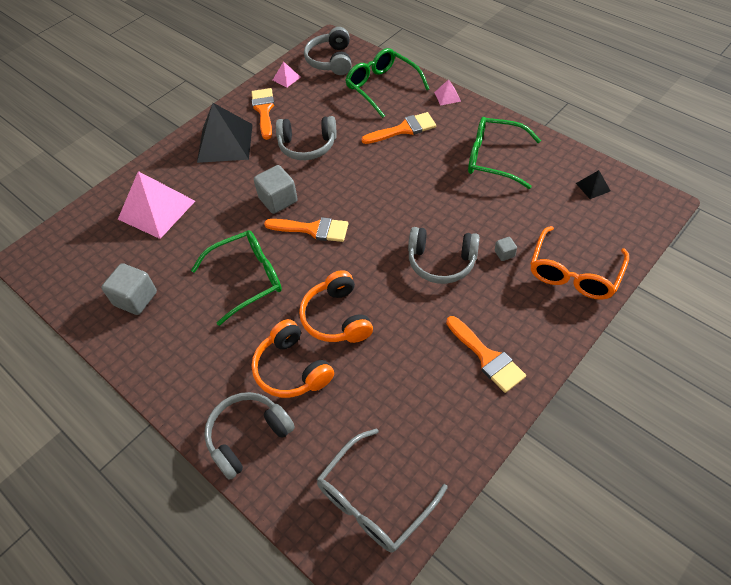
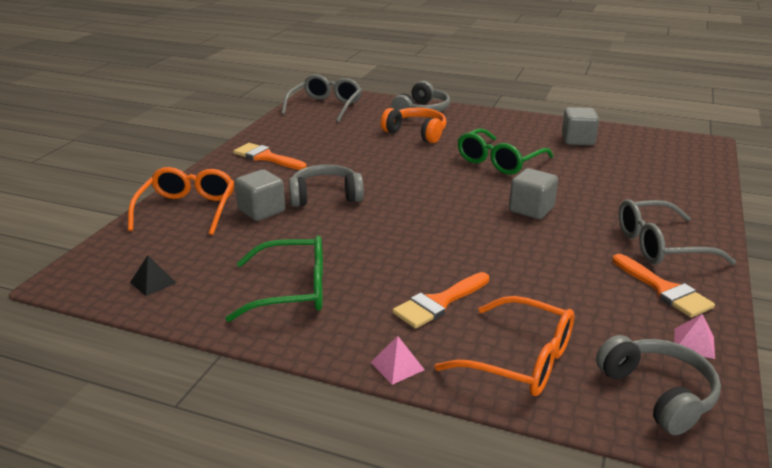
camera: 155 degrees right, 25 degrees down
(157, 210) = (645, 184): pink pyramid -> none
(225, 143) = (661, 245): black pyramid -> grey glasses
(307, 146) = (554, 260): grey headphones -> none
(312, 229) = (471, 196): orange brush -> none
(337, 317) = (401, 156): orange headphones -> none
(382, 87) = (518, 359): green glasses -> orange glasses
(504, 254) = (261, 211): grey cube -> grey cube, size x2.07

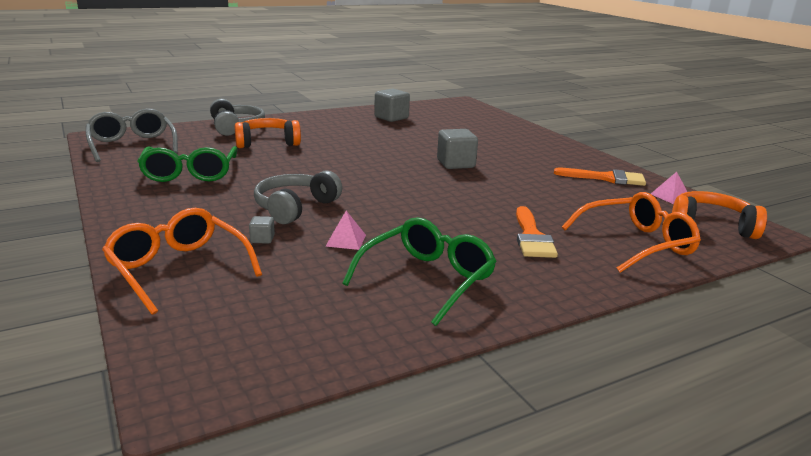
camera: 50 degrees left, 5 degrees down
(153, 282) = (292, 340): black pyramid -> none
(261, 211) = (262, 239): grey cube -> grey cube, size x0.48
(266, 157) = (164, 199): orange brush -> none
(397, 366) = (597, 283): pink pyramid -> pink pyramid (346, 240)
(499, 161) = (371, 143): green glasses -> green glasses (190, 173)
(658, 393) = (711, 225): grey headphones -> orange headphones
(661, 245) = (557, 158): grey glasses -> none

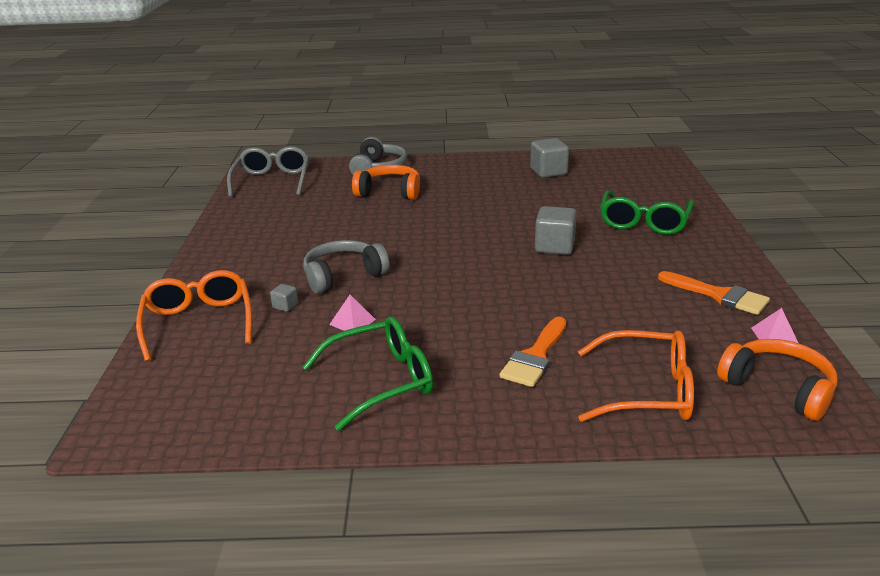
camera: 30 degrees right, 5 degrees up
(190, 173) = (291, 221): green glasses -> green glasses (644, 222)

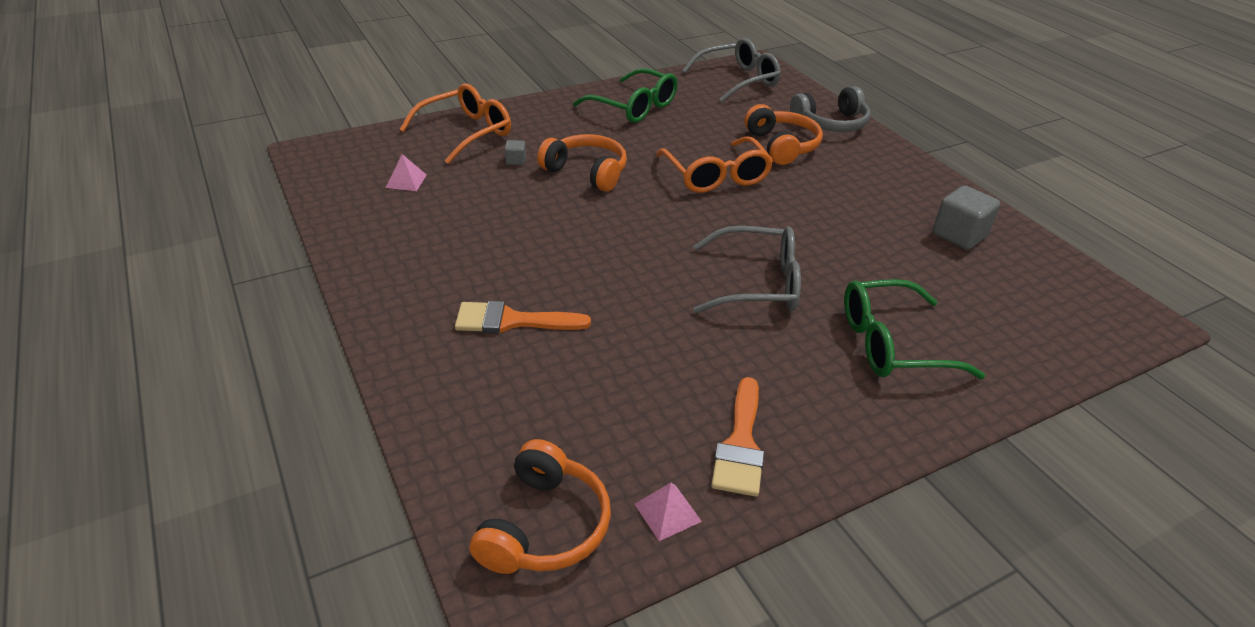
camera: 60 degrees right, 10 degrees up
(343, 276) = (586, 172): grey headphones -> orange headphones
(352, 322) = (511, 200): pink pyramid -> pink pyramid (406, 181)
(380, 381) = (426, 242): green glasses -> green glasses (633, 106)
(554, 247) = (755, 284): grey cube -> grey glasses
(645, 391) = (486, 410): orange glasses -> orange glasses (715, 175)

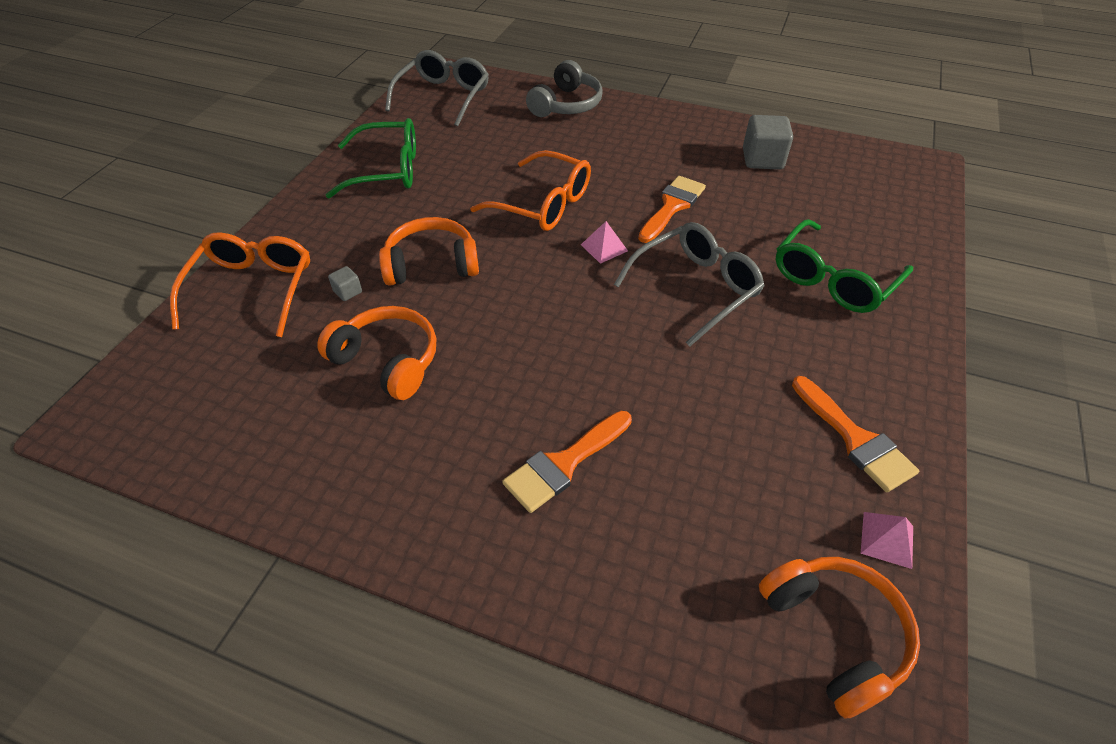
camera: 40 degrees left, 10 degrees up
(406, 181) = (260, 385): pink pyramid -> pink pyramid (604, 247)
(781, 146) = (556, 146): orange headphones -> orange headphones (387, 361)
(819, 226) = (672, 206): none -> orange brush

